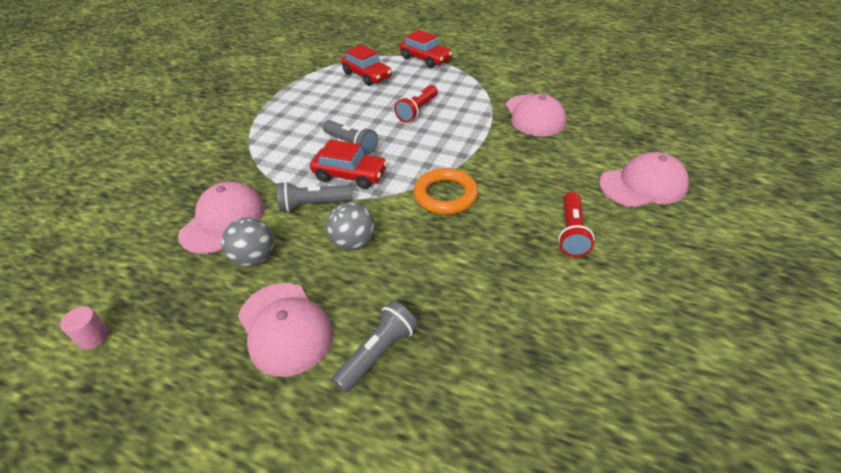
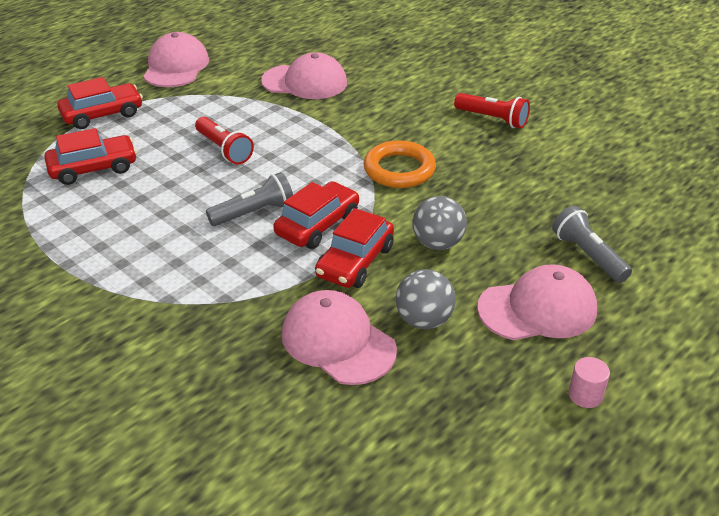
camera: 70 degrees left, 5 degrees down
(94, 337) = (493, 469): pink cylinder -> pink cylinder (585, 395)
(313, 204) = (355, 262): grey flashlight -> red car
(643, 185) = (453, 67): pink cap -> pink cap (176, 66)

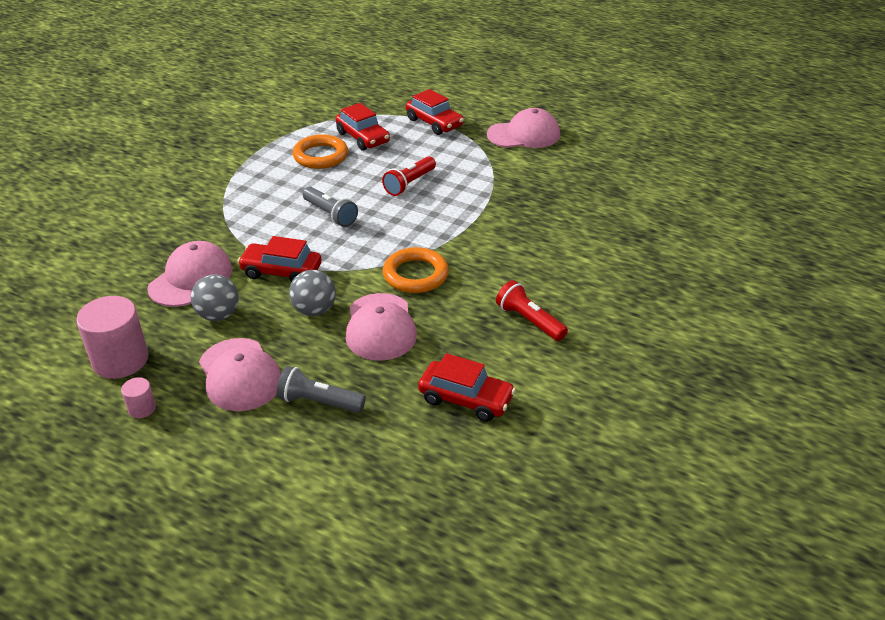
camera: 75 degrees right, 0 degrees up
(112, 206) = (320, 156): none -> orange ring
(305, 82) = (536, 201): pink cap -> pink cap (380, 327)
(317, 225) = (323, 246): red car -> red car (466, 399)
(491, 415) = (120, 360): none -> pink cylinder
(492, 119) = (529, 321): red flashlight -> red flashlight turned 120 degrees clockwise
(588, 255) = (319, 402): grey flashlight -> grey flashlight turned 120 degrees counterclockwise

